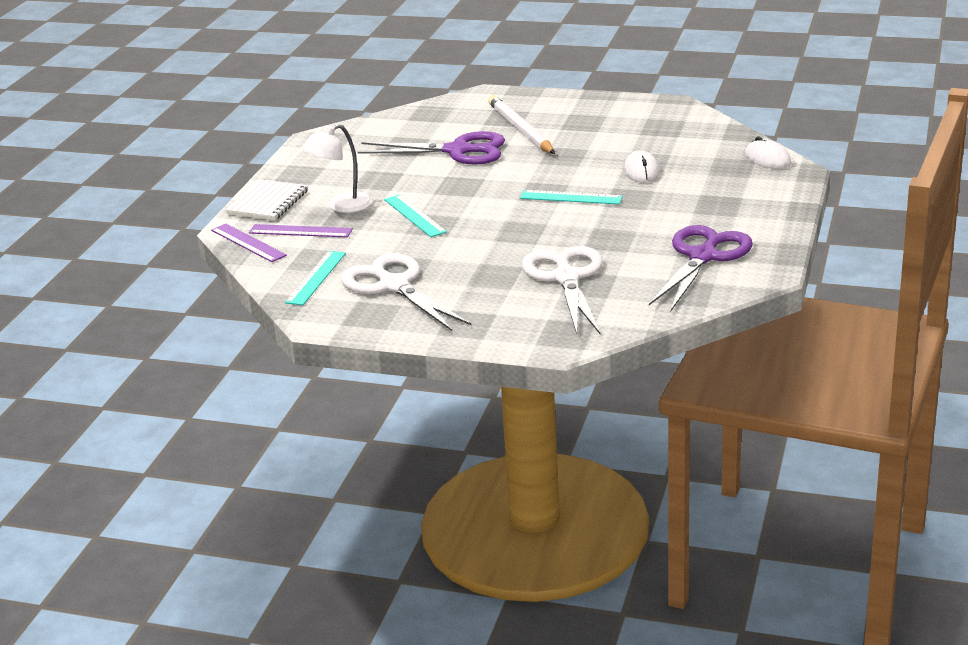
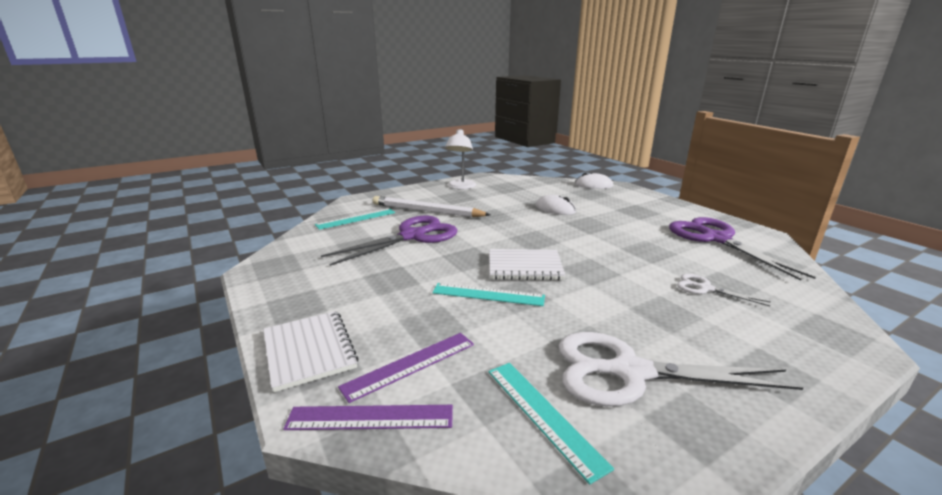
camera: 50 degrees left, 5 degrees down
(341, 206) = (403, 316): white lamp -> white lamp (461, 187)
(482, 209) = (524, 266): none -> white notebook
(566, 278) = (705, 288): white scissors -> white scissors, size x0.48
(571, 197) = (559, 236): turquoise ruler -> turquoise ruler (356, 218)

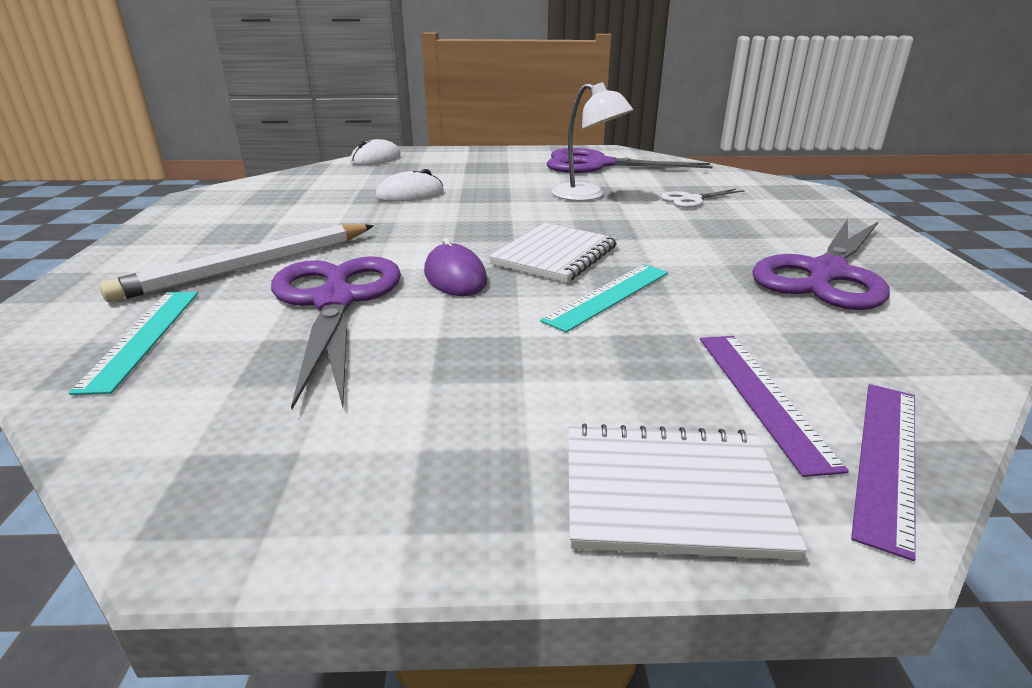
camera: 60 degrees left, 5 degrees up
(461, 187) = (202, 219): white lamp -> white lamp (587, 195)
(464, 251) = (455, 277): none -> purple mouse
(543, 415) = (893, 336): turquoise ruler -> none
(629, 372) = (825, 274): white scissors -> purple scissors

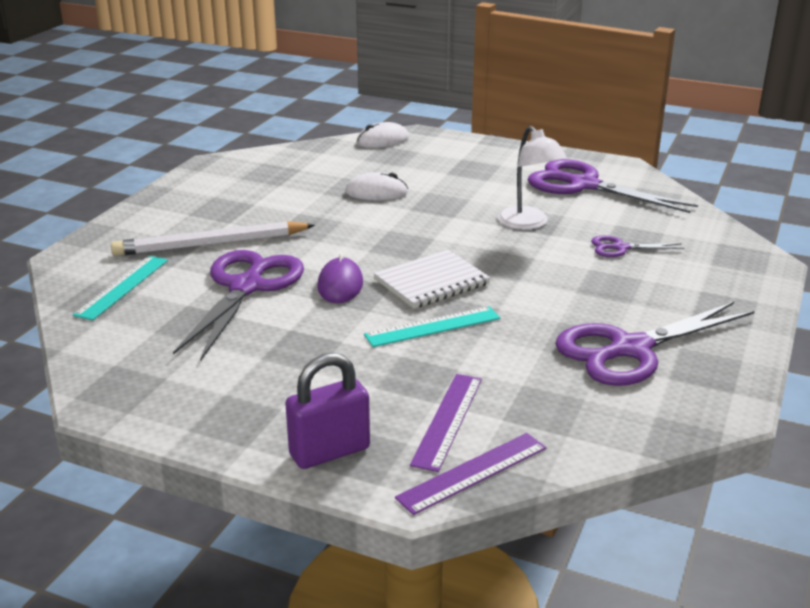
camera: 25 degrees right, 0 degrees up
(670, 493) = (329, 452): white notebook -> purple padlock
(691, 199) = (620, 248): white scissors -> purple scissors

